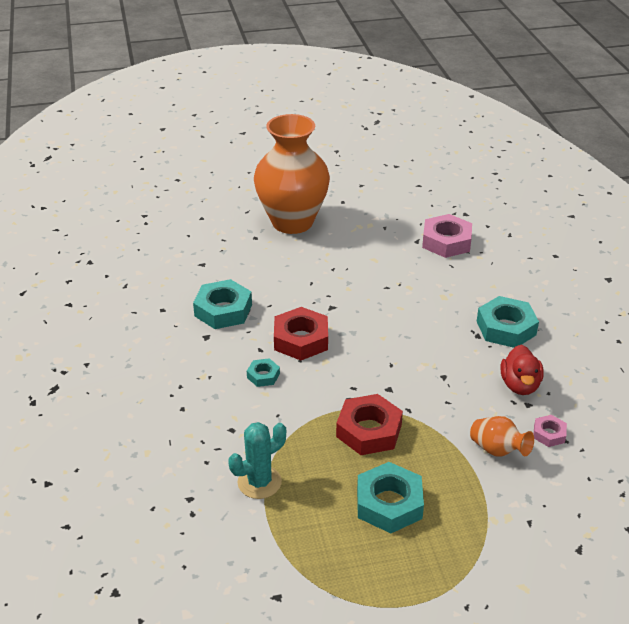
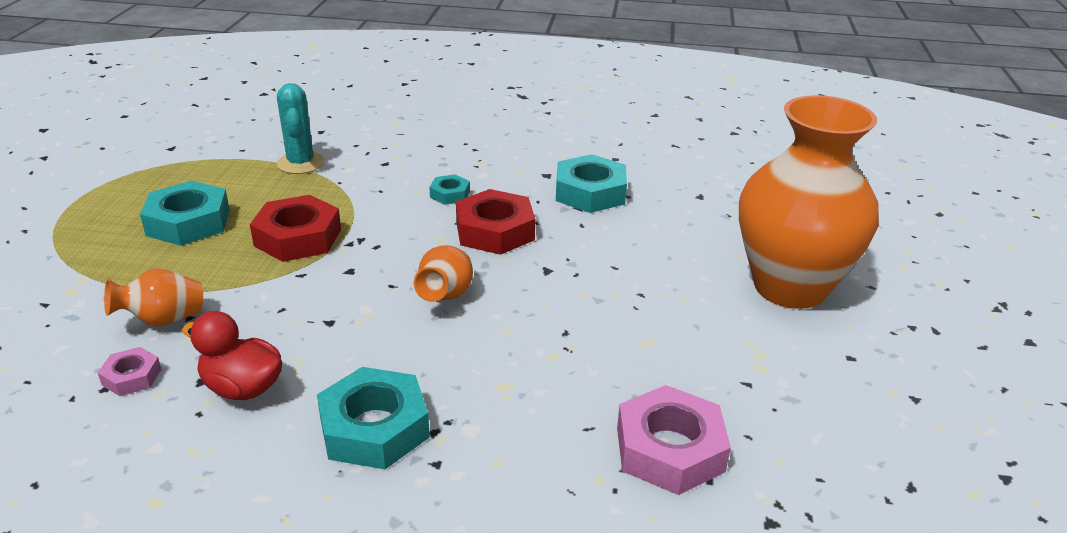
camera: 110 degrees right, 5 degrees down
(385, 339) = (446, 295): none -> orange vase

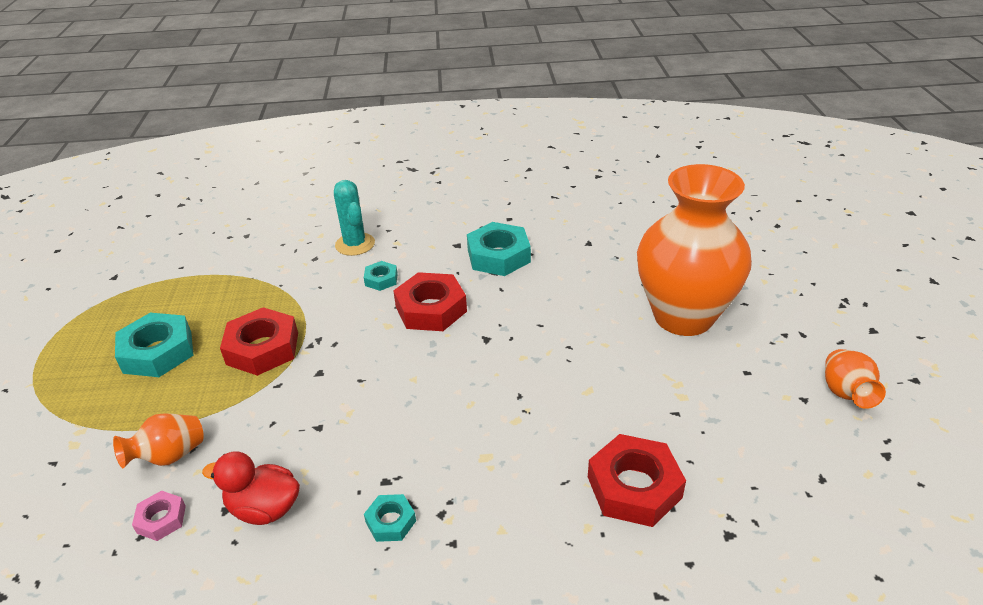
camera: 10 degrees left, 5 degrees up
(300, 163) = (239, 272): turquoise cactus -> turquoise cactus (355, 244)
(374, 428) = (390, 522): turquoise nut -> turquoise nut, size x0.52
(446, 295) = (409, 380): orange vase -> orange vase (846, 393)
(670, 449) = (634, 487): pink nut -> red nut

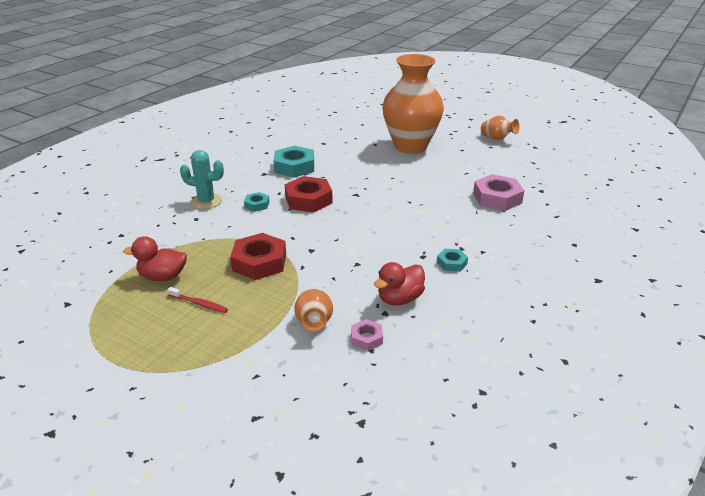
camera: 55 degrees left, 5 degrees down
(158, 352) = (199, 304): turquoise nut -> red toothbrush
(190, 302) = (163, 277): none -> red duck
(634, 487) = (497, 198): red nut -> pink nut

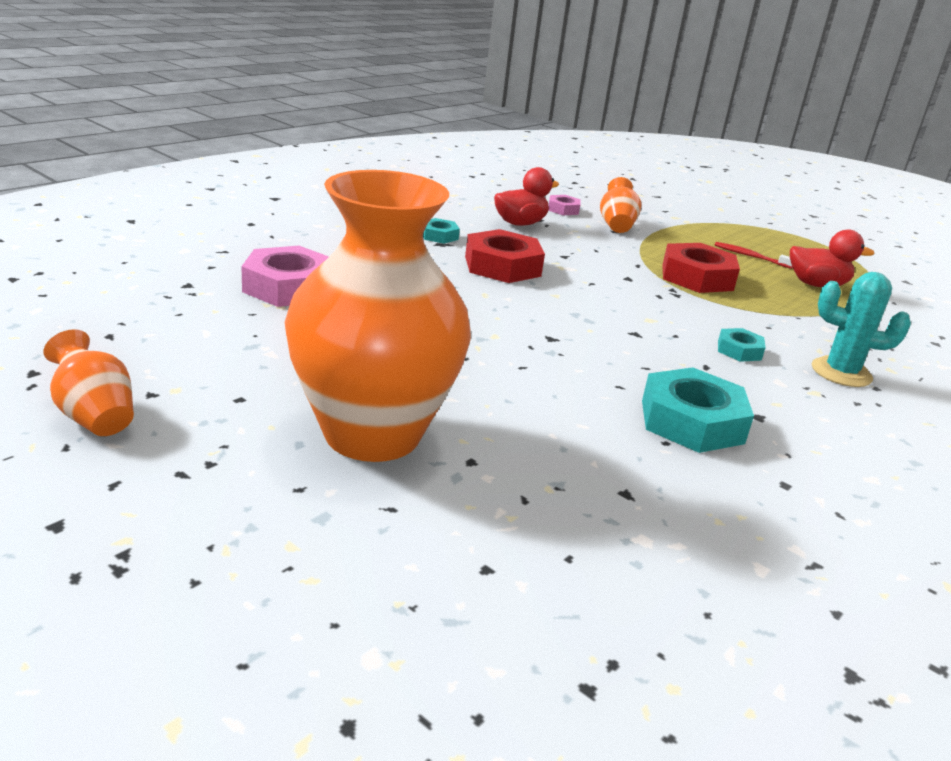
camera: 175 degrees left, 5 degrees down
(308, 200) = (643, 343): red nut -> red nut (502, 266)

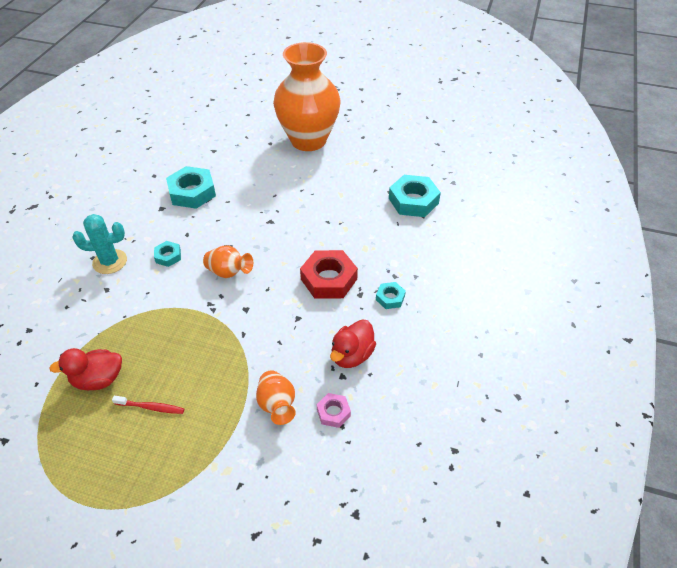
camera: 160 degrees right, 20 degrees up
(94, 416) = (394, 115): orange vase -> orange vase (229, 272)
(288, 287) = (413, 201): pink nut -> turquoise nut
(697, 277) = (197, 337): red nut -> none

